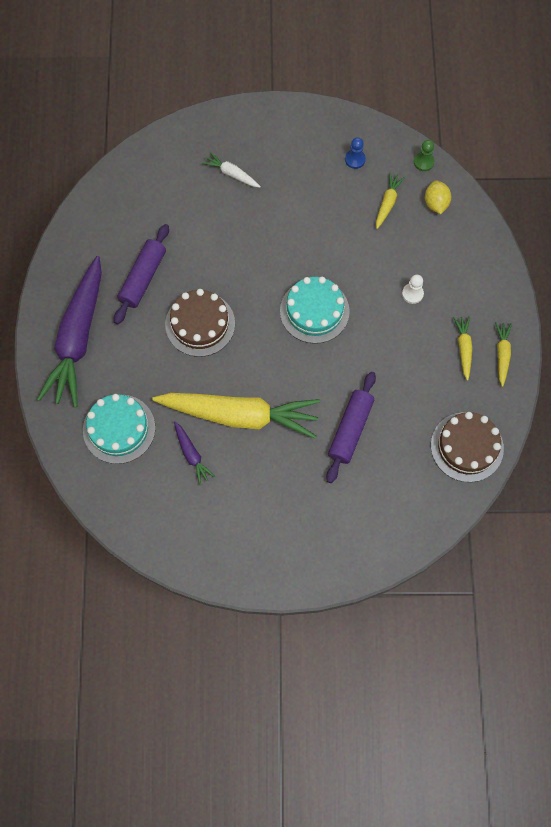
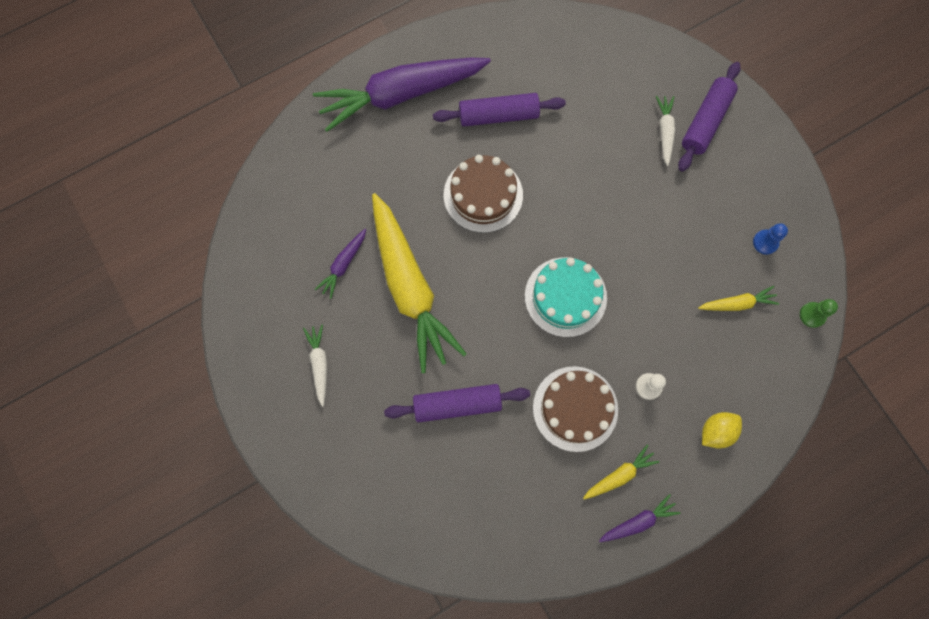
camera: 60 degrees right, 5 degrees up
(119, 429) = (332, 184): turquoise cake -> none
(241, 143) = (705, 121): none -> purple rolling pin
(261, 514) = (319, 364): none -> white carrot
(436, 203) = (771, 354): yellow lemon -> yellow lemon (716, 431)
(467, 447) = (509, 537): brown cake -> brown cake (575, 408)
(502, 354) = (638, 521): yellow carrot -> purple carrot

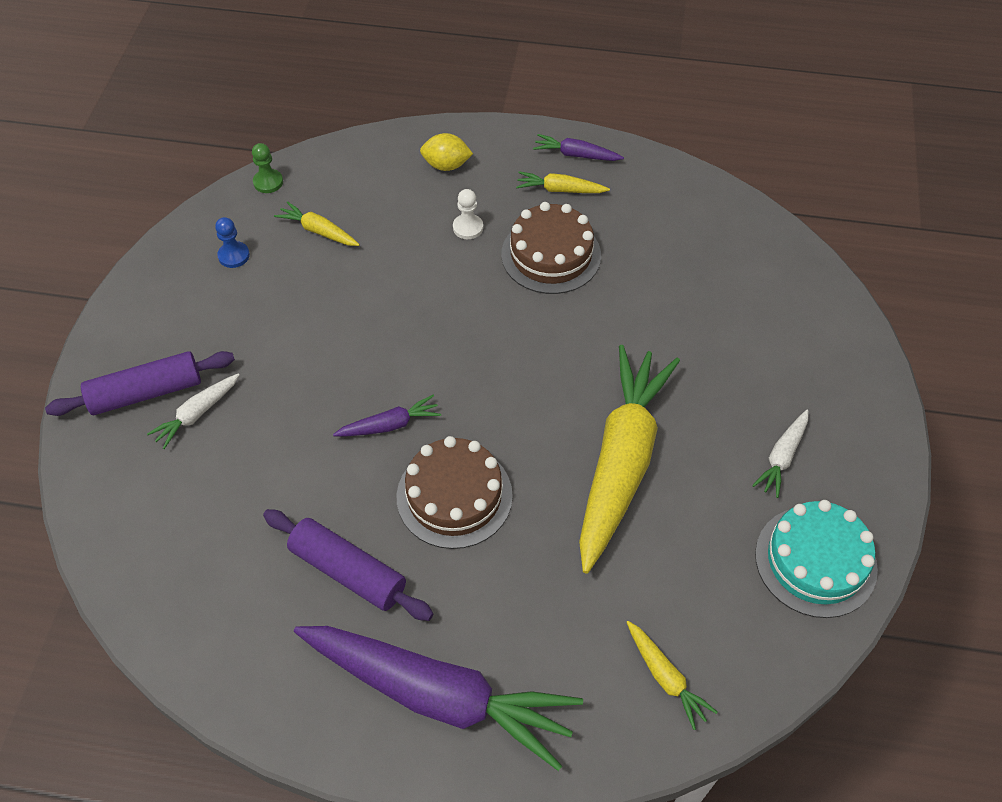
camera: 140 degrees left, 20 degrees down
(298, 184) = (665, 677): none -> yellow carrot
(343, 265) = (679, 538): purple carrot -> purple carrot (390, 425)
(457, 404) = (661, 329): purple rolling pin -> none
(565, 297) = (467, 342): turquoise cake -> turquoise cake (815, 561)

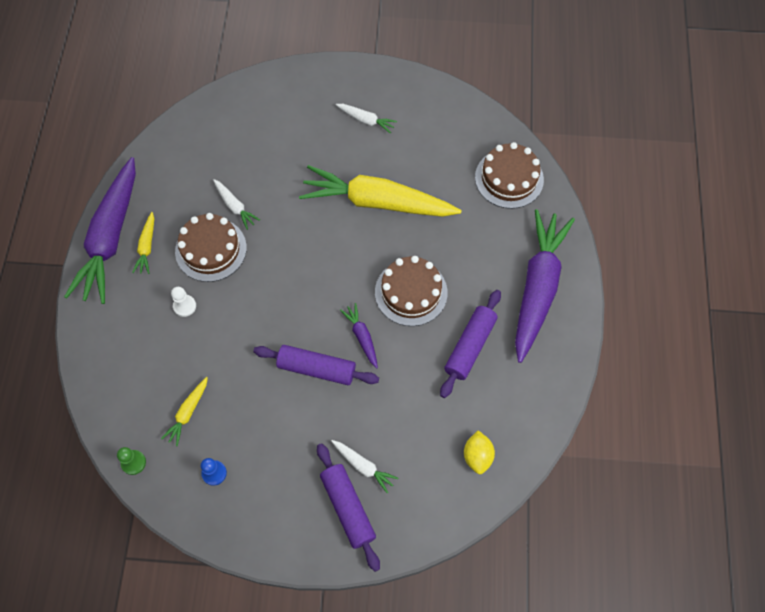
camera: 95 degrees left, 10 degrees up
(351, 367) = (316, 368): none -> purple rolling pin
(446, 165) = (118, 328): yellow lemon -> yellow lemon (477, 456)
(576, 155) = (110, 238): purple carrot -> purple carrot, size x2.36
(619, 282) = (235, 206): none -> white carrot
(665, 677) = (509, 178): yellow carrot -> brown cake
(815, 561) = (431, 108): turquoise cake -> none

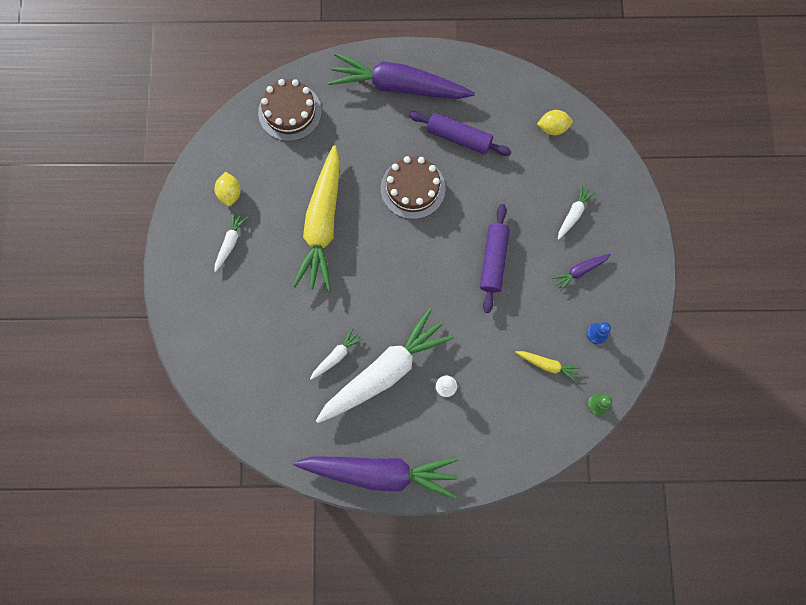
camera: 95 degrees left, 10 degrees up
(147, 247) = (387, 434): yellow carrot -> none
(211, 249) = (385, 371): brown cake -> white carrot
(348, 508) = (609, 223): purple rolling pin -> none
(362, 337) = (459, 226): purple carrot -> purple carrot (580, 271)
(419, 121) = (230, 193): none -> yellow lemon

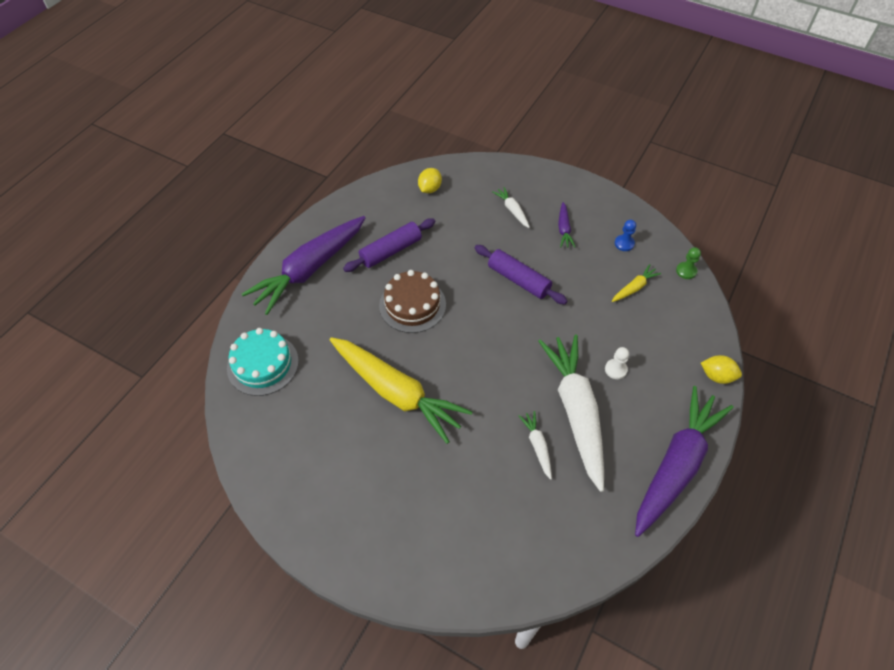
camera: 60 degrees left, 20 degrees down
(230, 193) = (304, 460): yellow lemon -> yellow lemon (717, 376)
(230, 243) = (357, 486): white carrot -> none
(290, 112) = (263, 364): brown cake -> turquoise cake

